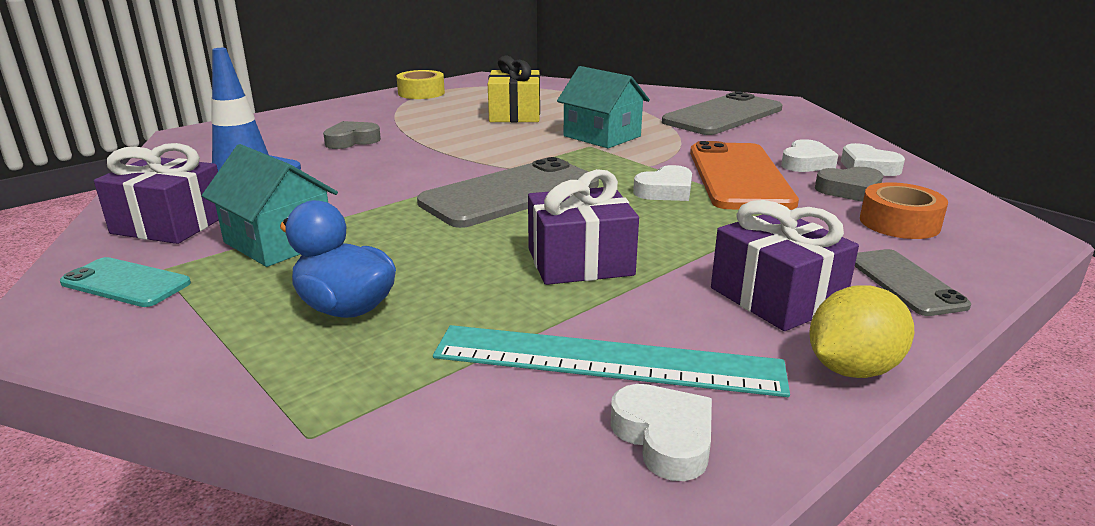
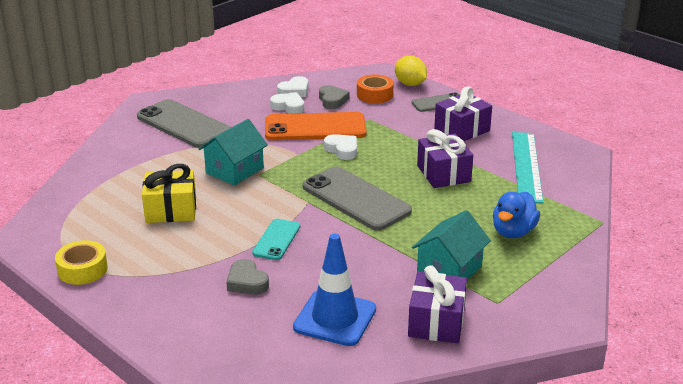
camera: 95 degrees left, 5 degrees up
(126, 283) = (517, 309): turquoise phone -> turquoise phone (276, 240)
(664, 438) = (566, 156): white heart -> none
(852, 369) = (510, 122): yellow lemon -> yellow lemon (410, 84)

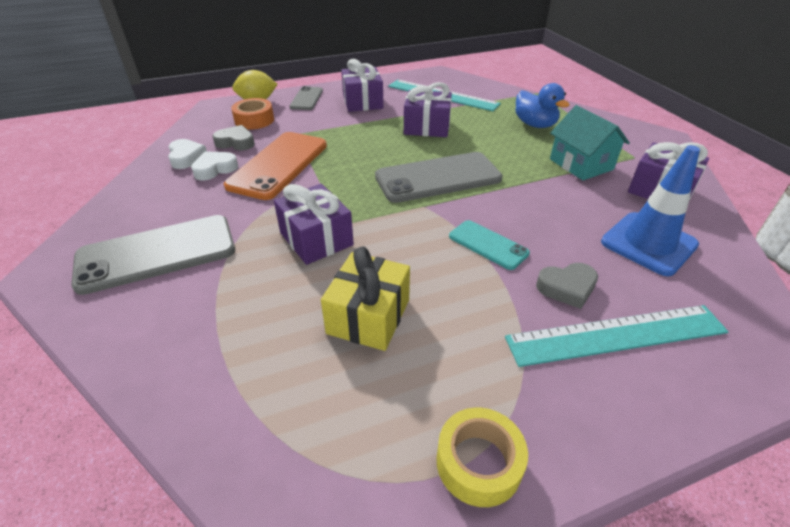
camera: 65 degrees left, 10 degrees up
(207, 308) = (616, 335): none -> turquoise ruler
(234, 170) = (316, 239): turquoise house -> purple gift
(342, 150) = (339, 162): white heart -> none

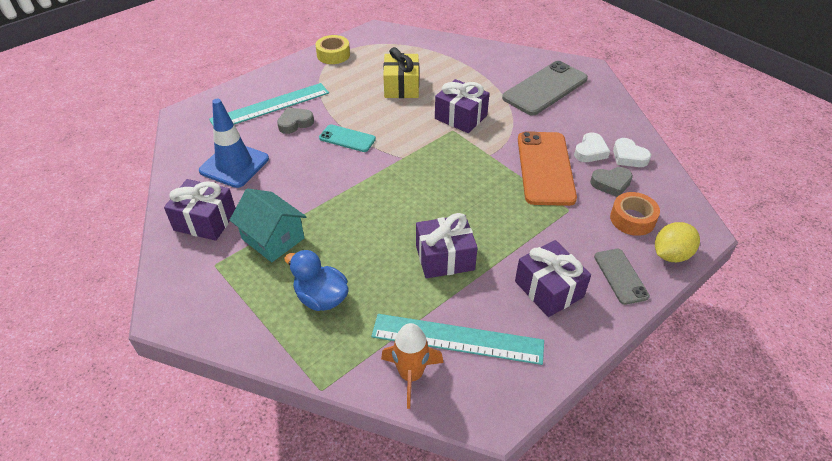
camera: 160 degrees right, 5 degrees up
(438, 178) = (403, 188): grey phone -> none
(479, 89) = (411, 375): none -> orange rocket

